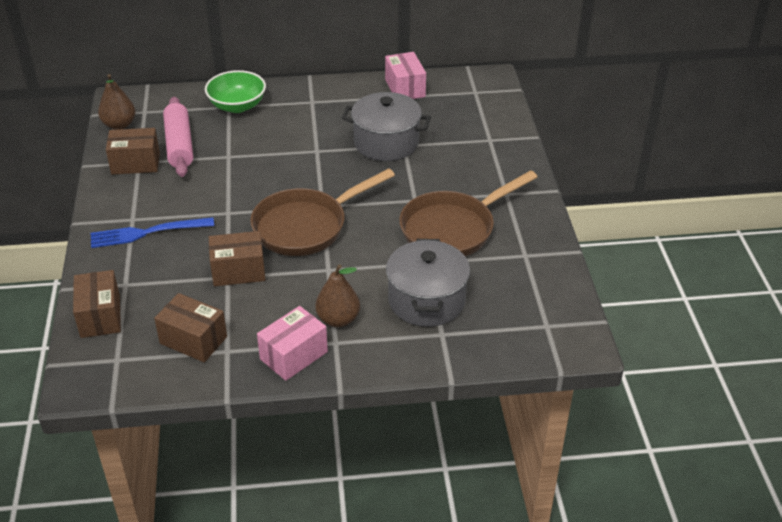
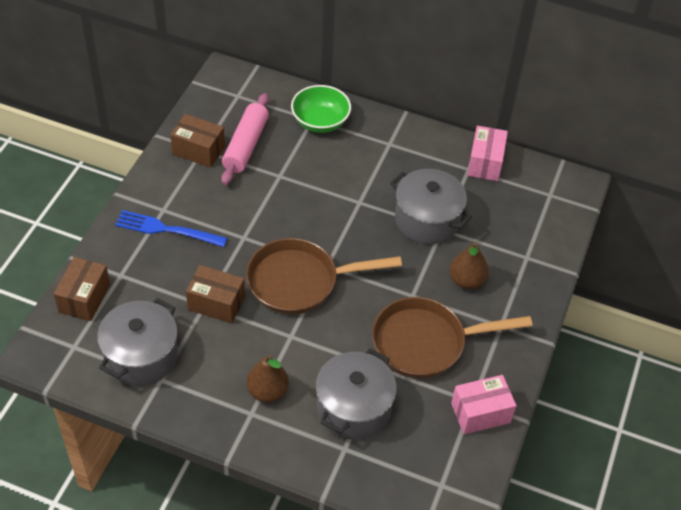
camera: 25 degrees right, 10 degrees up
(119, 125) = (208, 102): brown pear -> brown pear (466, 280)
(193, 340) = (141, 356): brown box -> grey pot
(293, 355) = (210, 410): pink box -> pink box (480, 413)

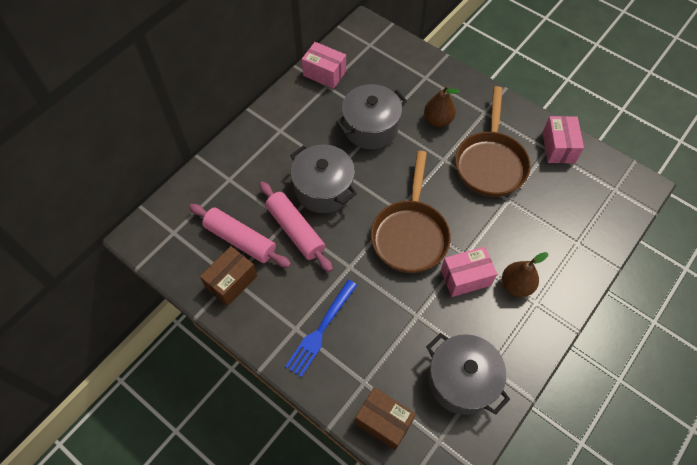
camera: 70 degrees left, 10 degrees up
(216, 303) = (417, 305): brown box -> none
(262, 341) = (465, 277): none -> pink box
(271, 185) = (295, 230): none -> pink rolling pin
(320, 122) = (234, 174): green bowl -> none
(353, 408) = (542, 227): grey pot -> grey pot (323, 189)

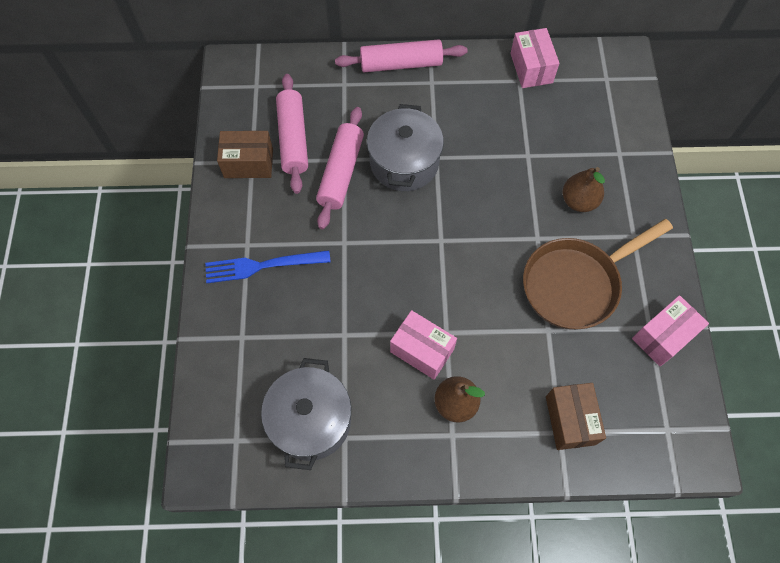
camera: 50 degrees right, 5 degrees up
(248, 136) = (401, 64): none -> pink rolling pin
(370, 128) = (509, 151): grey pot -> none
(383, 422) = (218, 380): brown box -> brown box (570, 420)
(410, 234) = (424, 268): brown pan -> none

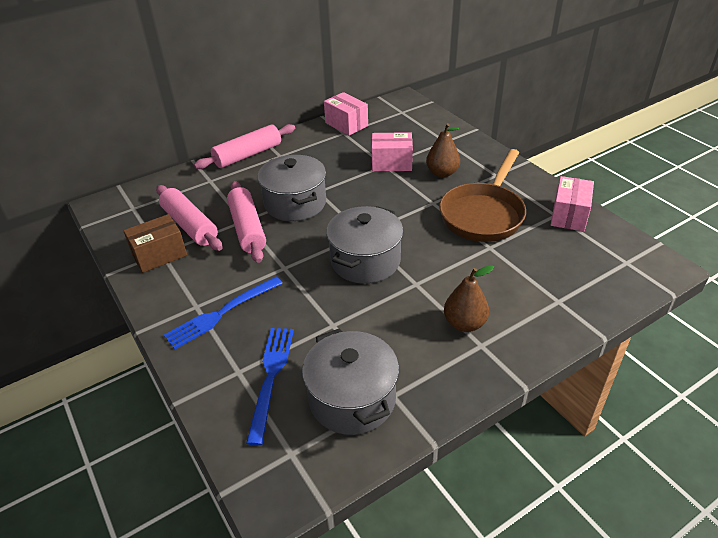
camera: 30 degrees left, 25 degrees down
(263, 358) = (270, 377): none -> blue fork
(420, 277) = (365, 261): none -> grey pot
(422, 350) = (407, 303): pink box -> pink box (391, 163)
(570, 420) = (558, 290): brown box -> none

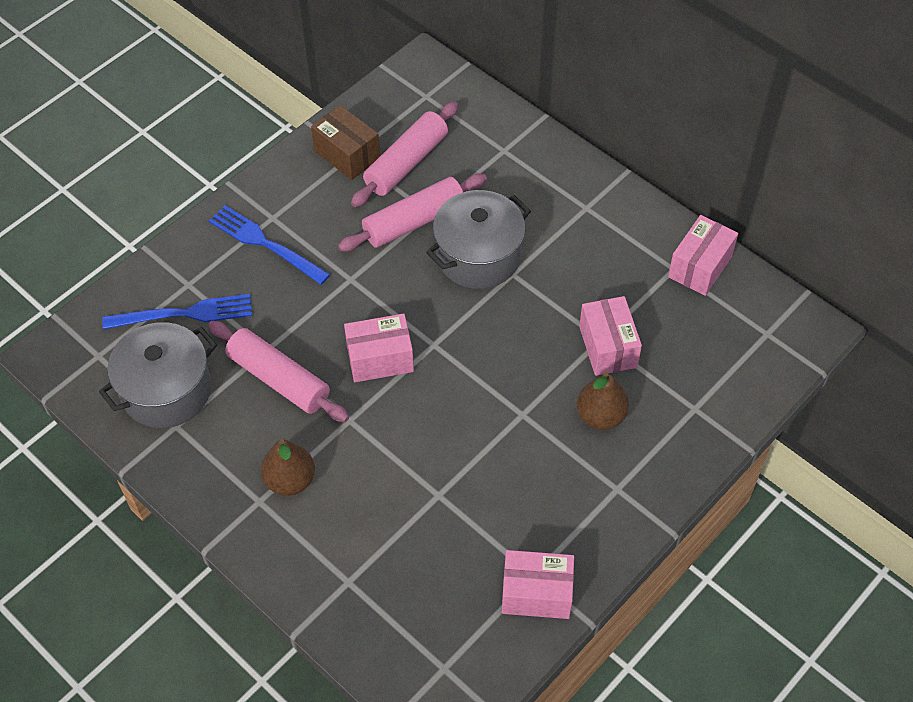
camera: 75 degrees right, 15 degrees up
(248, 155) = (576, 171): pink rolling pin -> pink rolling pin (279, 379)
(365, 261) = (380, 359): grey pot -> pink box
(483, 214) = (510, 481): brown pan -> none

